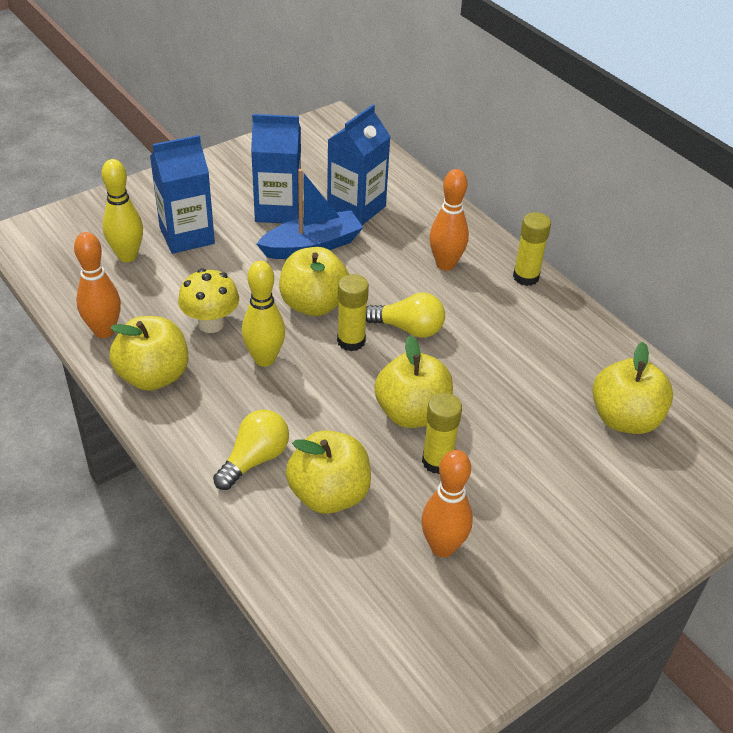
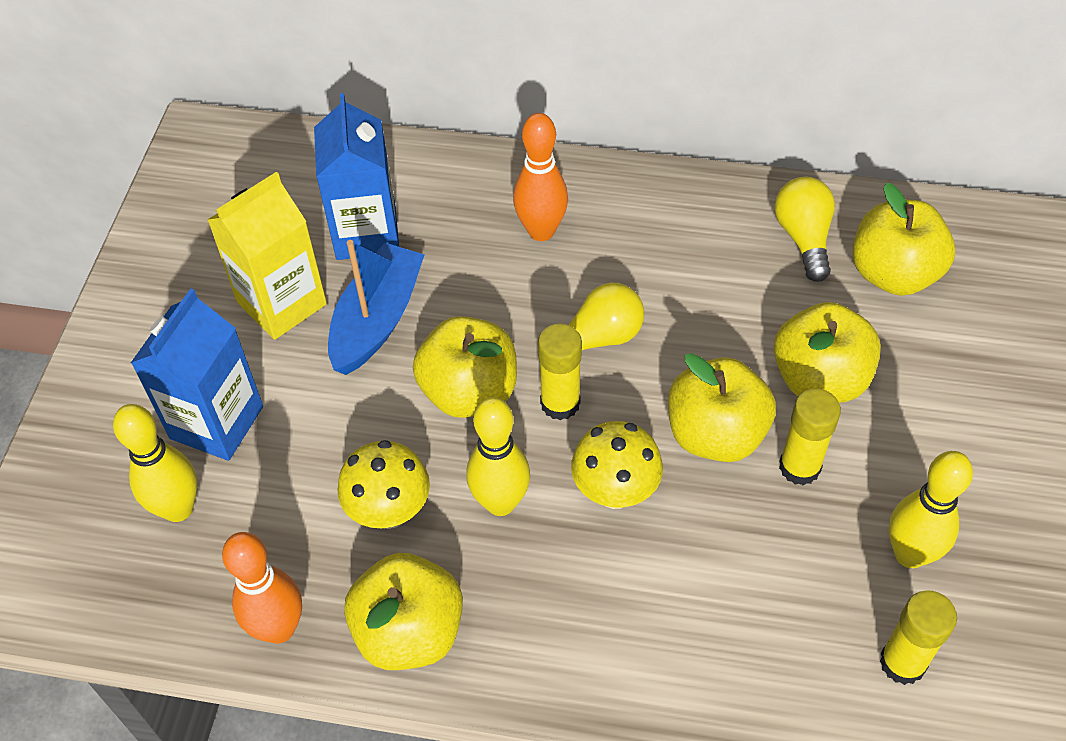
camera: 40 degrees left, 10 degrees up
(255, 459) = (637, 628): yellow light bulb -> yellow light bulb (803, 238)
(278, 210) = (282, 303): blue carton -> yellow carton
(325, 397) = (615, 491): none -> yellow mushroom
(329, 494) = (751, 597): yellow apple -> yellow apple (819, 379)
(442, 547) = (910, 554): orange bowling pin -> yellow bowling pin
(526, 277) = (633, 184): yellow glue stick -> yellow glue stick (902, 663)

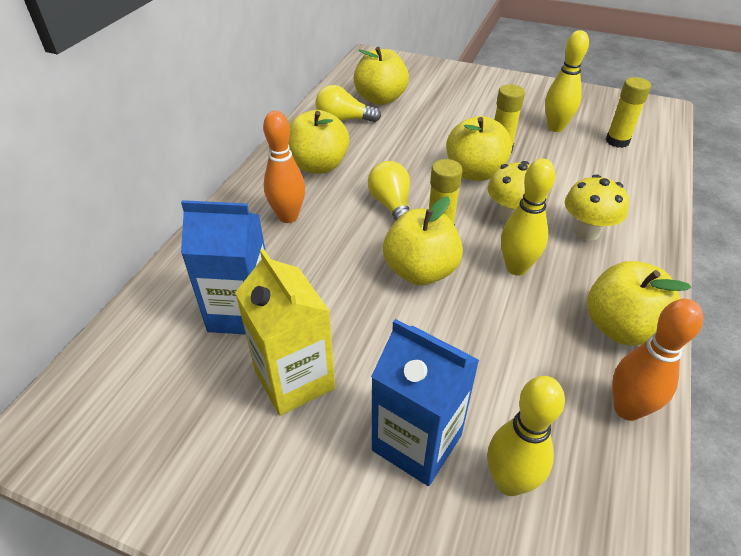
camera: 80 degrees left, 10 degrees down
(377, 320) = (337, 315): blue boat -> none
(389, 511) = (520, 328): yellow mushroom -> yellow mushroom (586, 231)
(819, 379) = (443, 133): yellow apple -> yellow apple (319, 166)

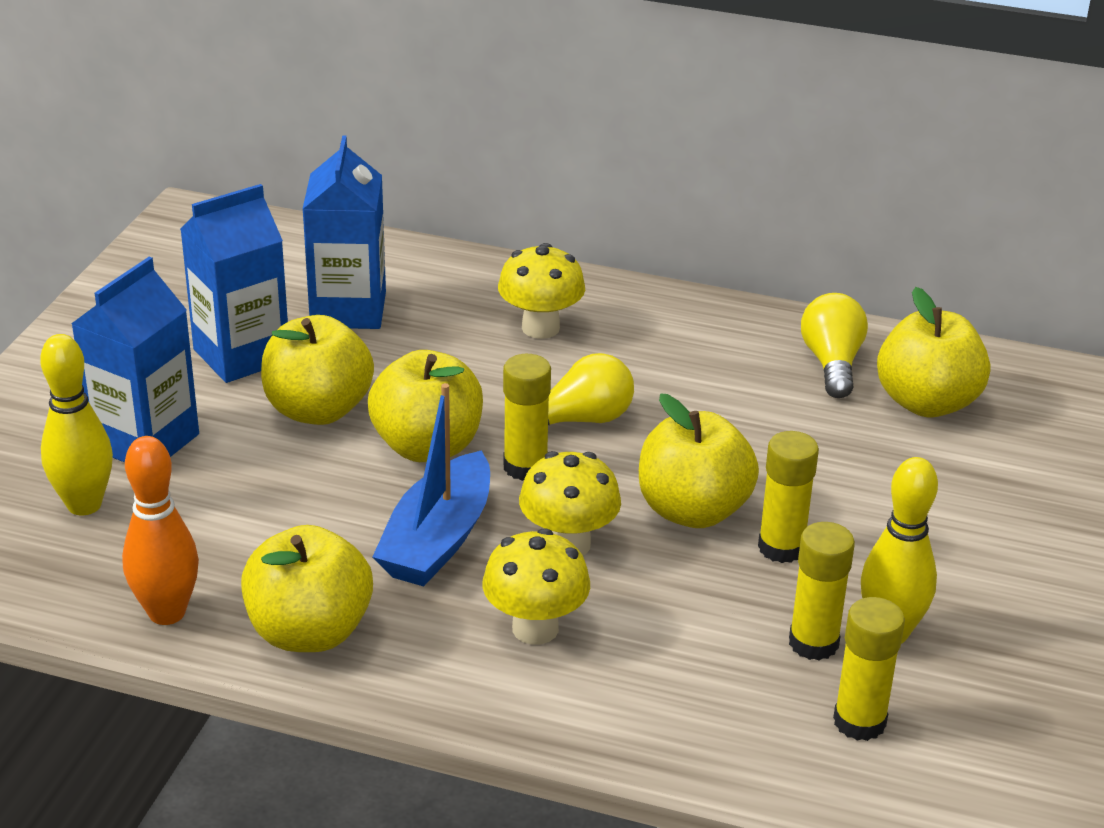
camera: 85 degrees right, 10 degrees down
(288, 217) = (540, 328): orange bowling pin -> yellow mushroom
(294, 380) = (241, 355): yellow carton -> blue carton
(319, 166) = (678, 346): yellow apple -> yellow apple (318, 410)
(516, 268) = (438, 539): yellow bowling pin -> blue boat
(569, 147) = (813, 643): none -> yellow glue stick

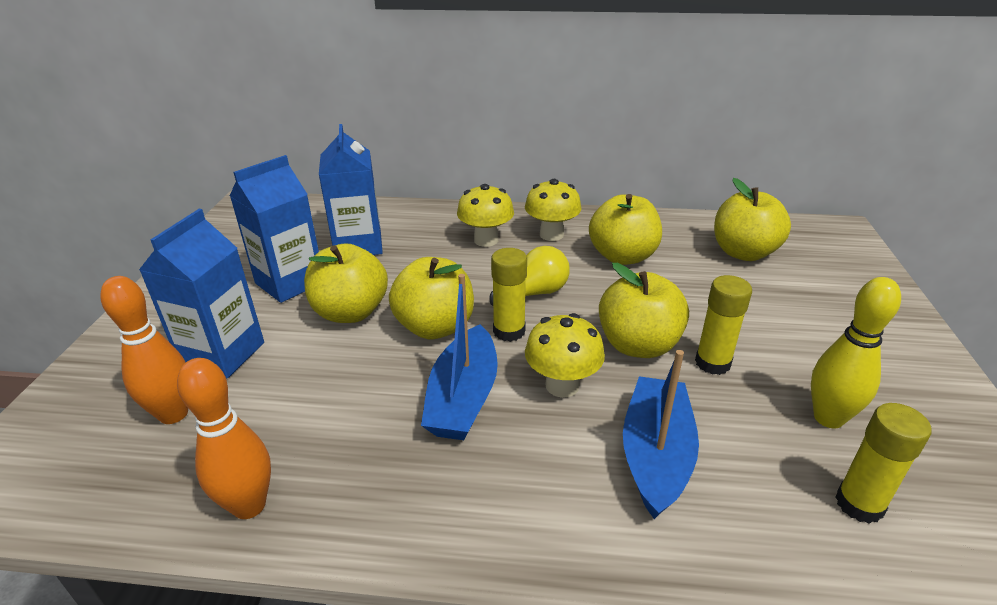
camera: 10 degrees left, 0 degrees up
(84, 505) = (173, 414): yellow bowling pin -> orange bowling pin
(309, 632) = (379, 502): yellow apple -> yellow apple (622, 256)
(535, 628) = (565, 463): yellow mushroom -> yellow mushroom (551, 234)
(647, 637) = (655, 455): none -> blue boat
(813, 643) = (780, 437): yellow glue stick -> none
(832, 363) = (673, 237): yellow light bulb -> none

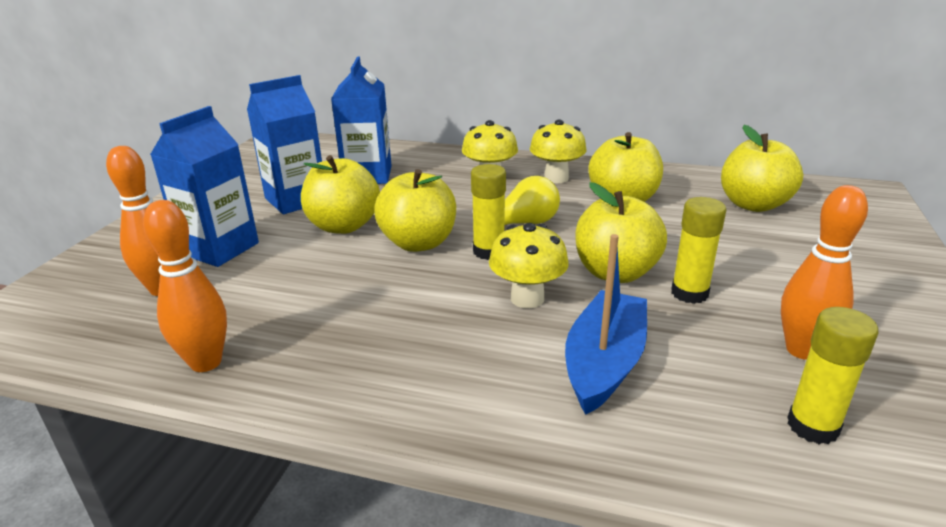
camera: 10 degrees right, 5 degrees down
(463, 397) = (428, 299): blue boat -> none
(828, 418) = (802, 350): yellow bowling pin -> orange bowling pin

